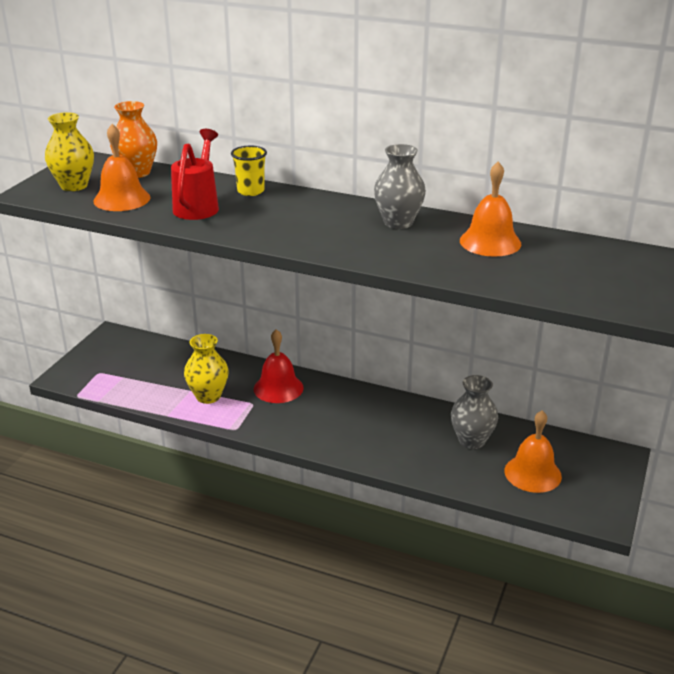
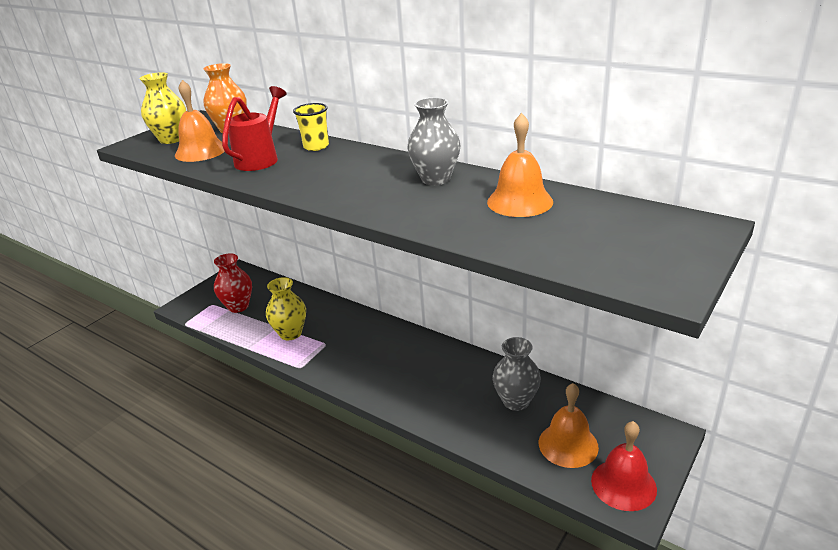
camera: 15 degrees right, 0 degrees up
(132, 372) = (238, 306): none -> red vase
(278, 388) = (354, 330): red bell -> red bell (623, 484)

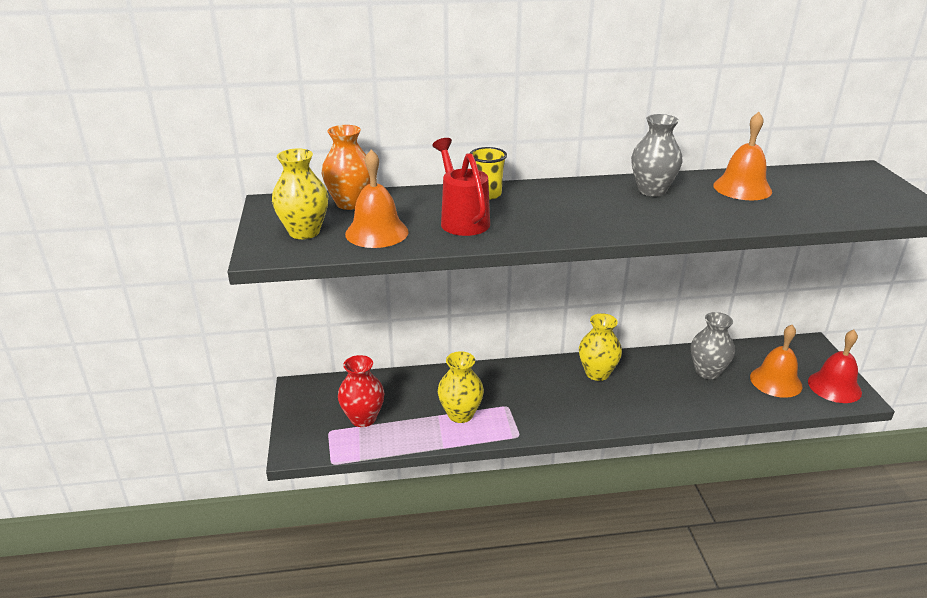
camera: 45 degrees left, 0 degrees up
(423, 354) = (597, 373): none -> yellow vase

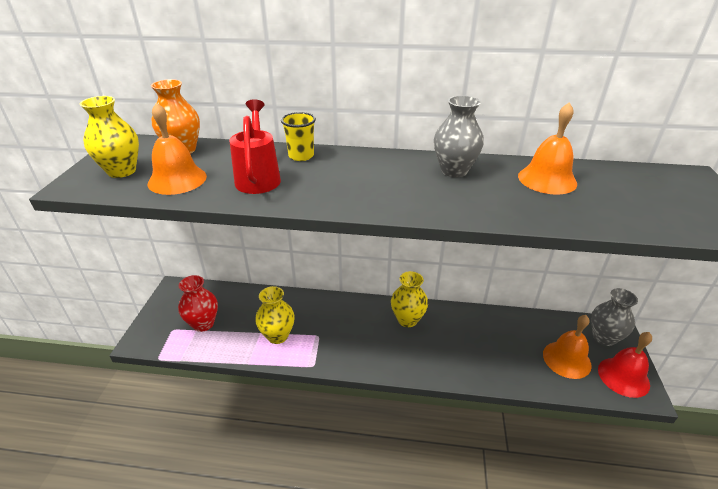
camera: 15 degrees right, 5 degrees up
(707, 372) = (505, 337): grey vase -> grey vase (604, 338)

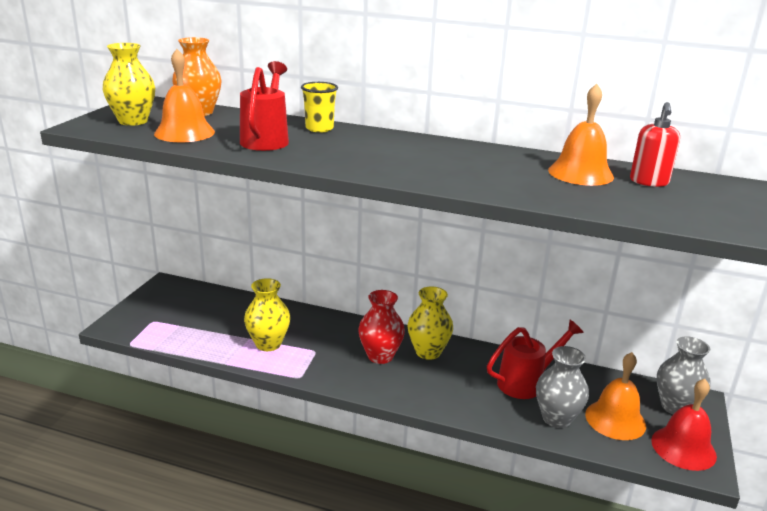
camera: 10 degrees right, 10 degrees down
(203, 324) = (188, 321): red vase -> red vase (380, 356)
(454, 171) = (479, 156): grey vase -> grey vase (556, 418)
(490, 336) = (526, 382): none -> red watering can
(606, 181) = (649, 182): none -> red soap dispenser

